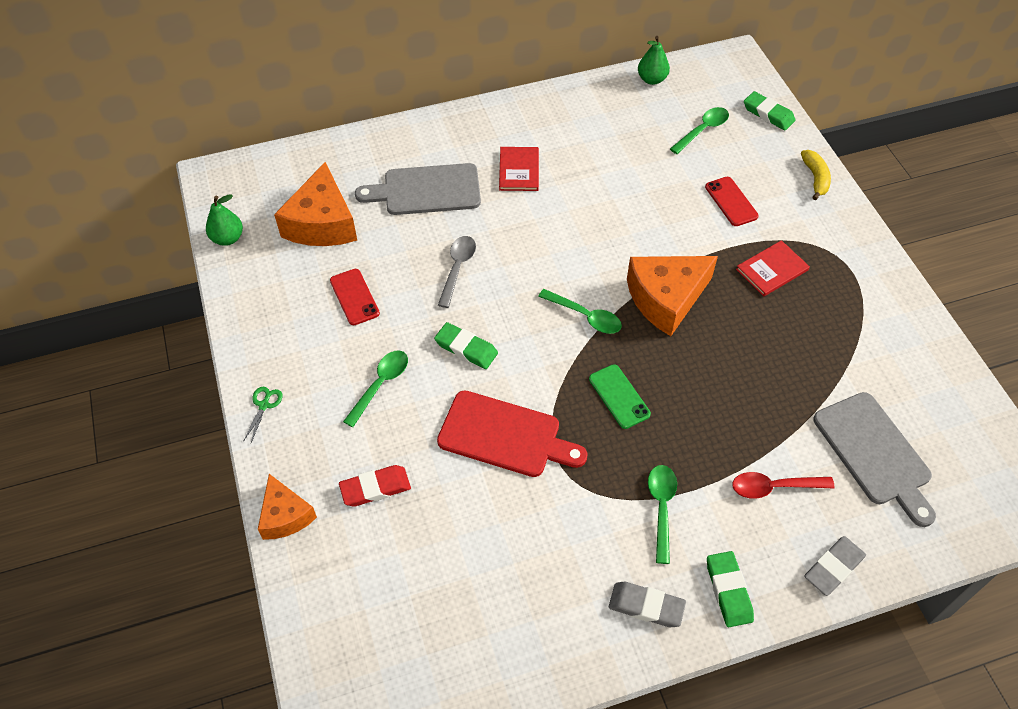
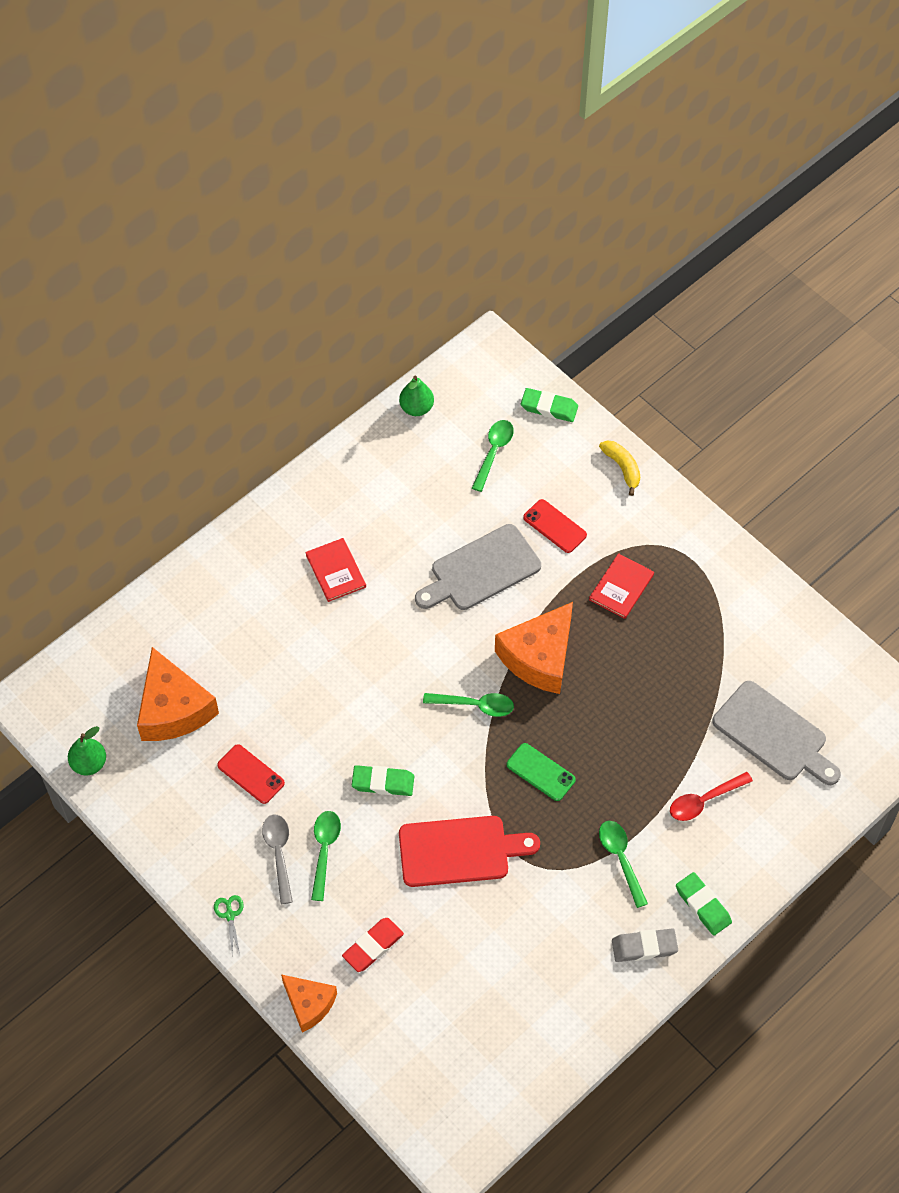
camera: 25 degrees left, 5 degrees up
(426, 190) = (256, 630): grey cutting board -> grey cutting board (481, 570)
(457, 268) = (332, 704): grey spoon -> grey spoon (279, 854)
(833, 567) = (776, 850): grey eraser -> none

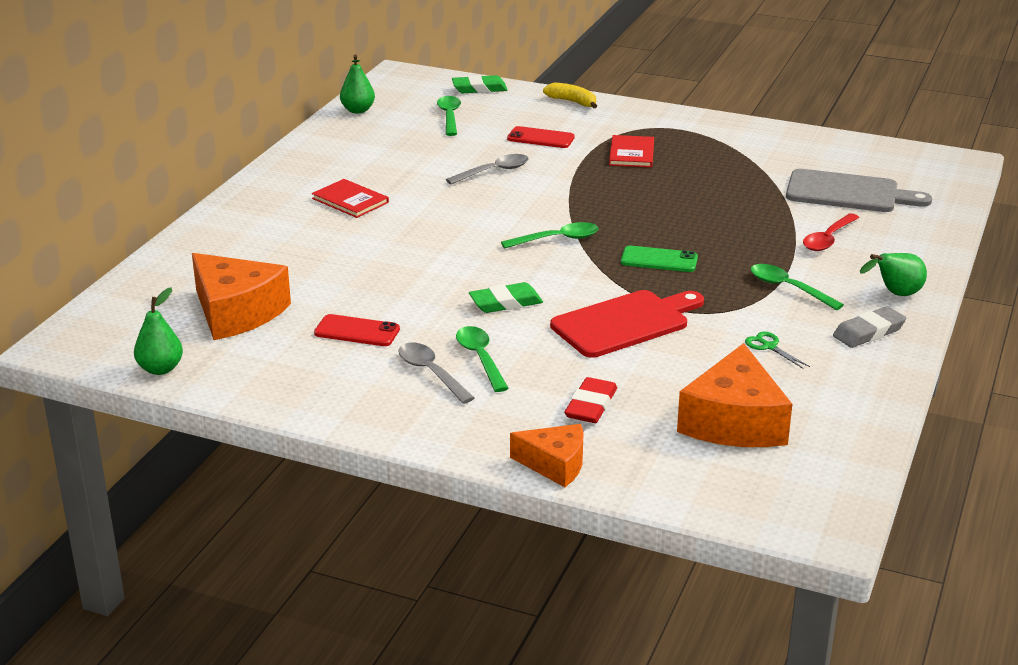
camera: 25 degrees left, 30 degrees down
(230, 915) = (408, 427): green scissors -> green scissors (769, 346)
(481, 570) = (493, 171): grey cutting board -> grey spoon
(539, 657) = (593, 202): orange cheese -> orange cheese (734, 421)
(703, 905) = (895, 294): green eraser -> green pear

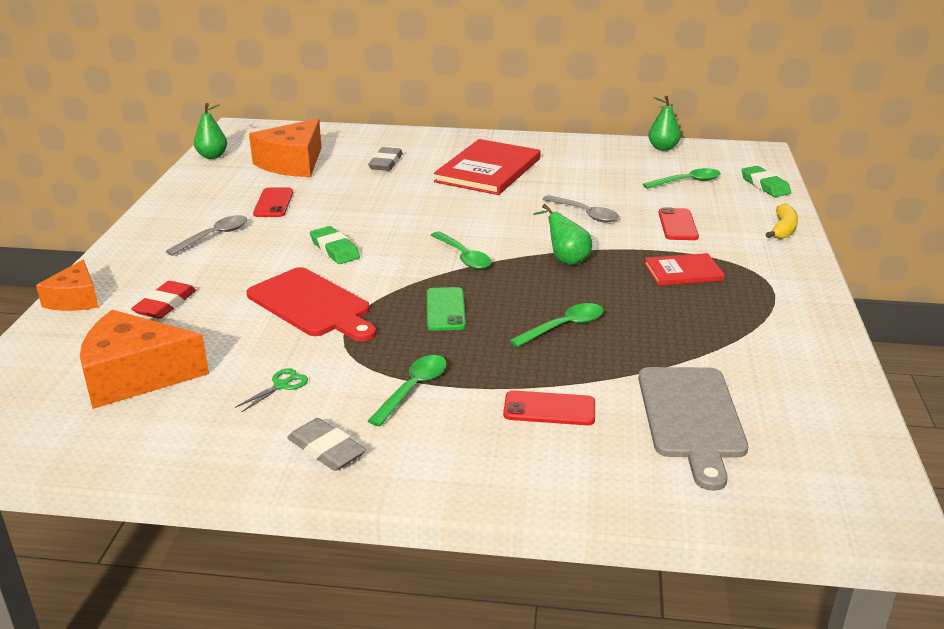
camera: 75 degrees right, 0 degrees up
(283, 254) = (386, 163): none -> grey eraser
(350, 200) = (488, 170): red book -> red book, size x1.85
(480, 358) = (239, 251): green spoon -> green spoon (564, 327)
(591, 405) = (165, 304): red eraser -> red eraser turned 75 degrees counterclockwise
(828, 239) = (549, 409): red spoon -> red phone
(895, 294) = (425, 466): green pear -> green pear (565, 259)

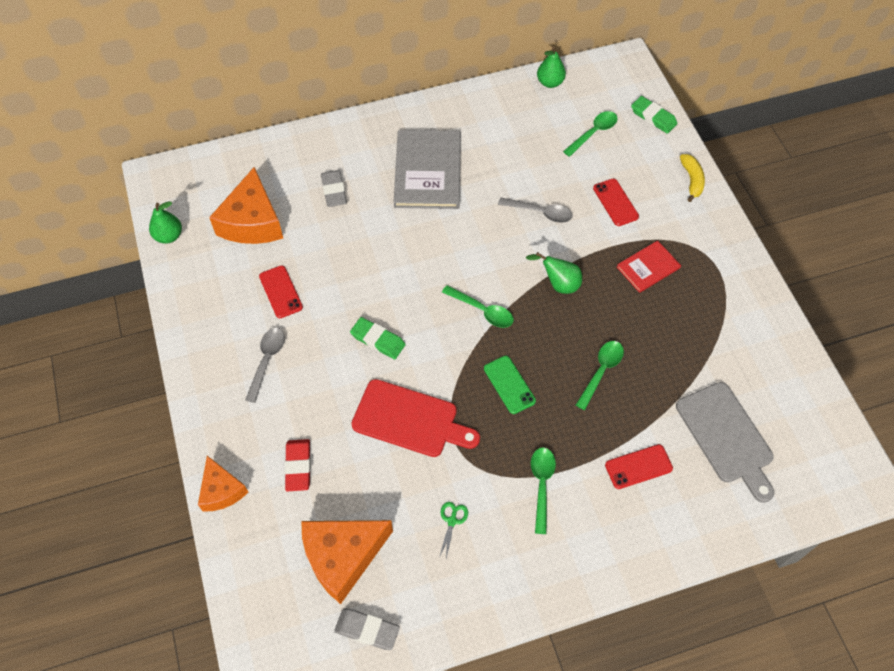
camera: 25 degrees left, 30 degrees up
(326, 449) = (525, 570): grey eraser -> grey eraser (367, 630)
(488, 170) = (427, 171): red book -> grey book

